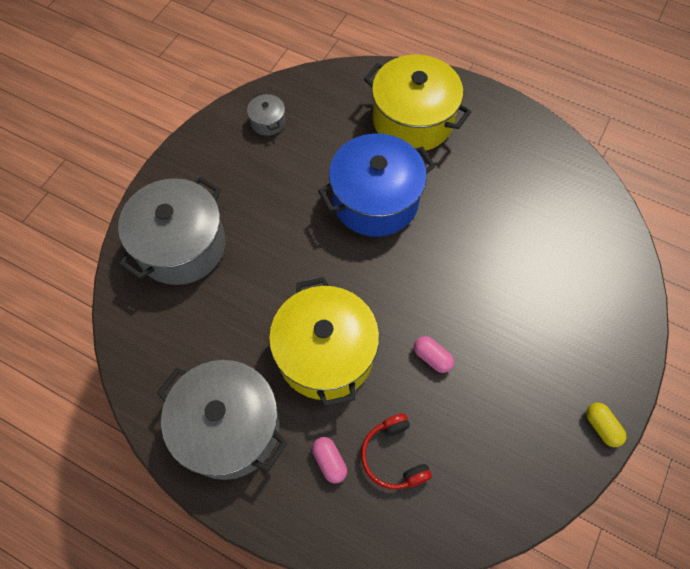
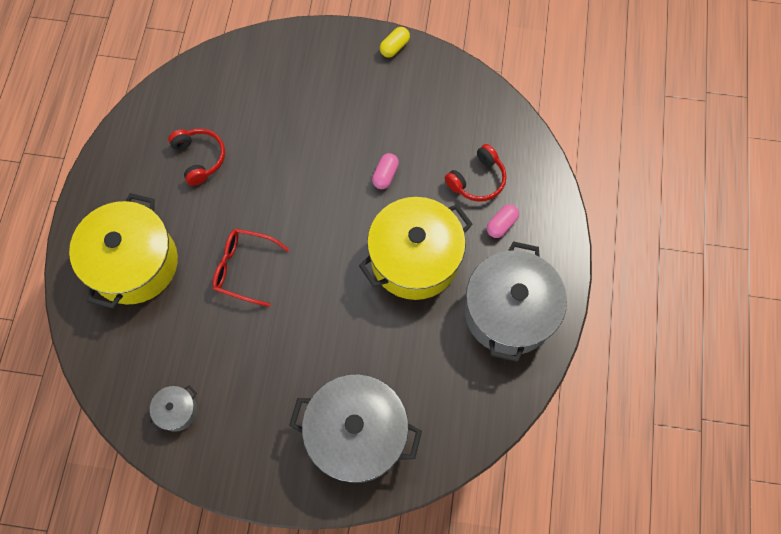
camera: 110 degrees left, 5 degrees up
(375, 200) = (244, 268): blue pot -> red glasses
(505, 193) = (200, 158): none -> red headphones

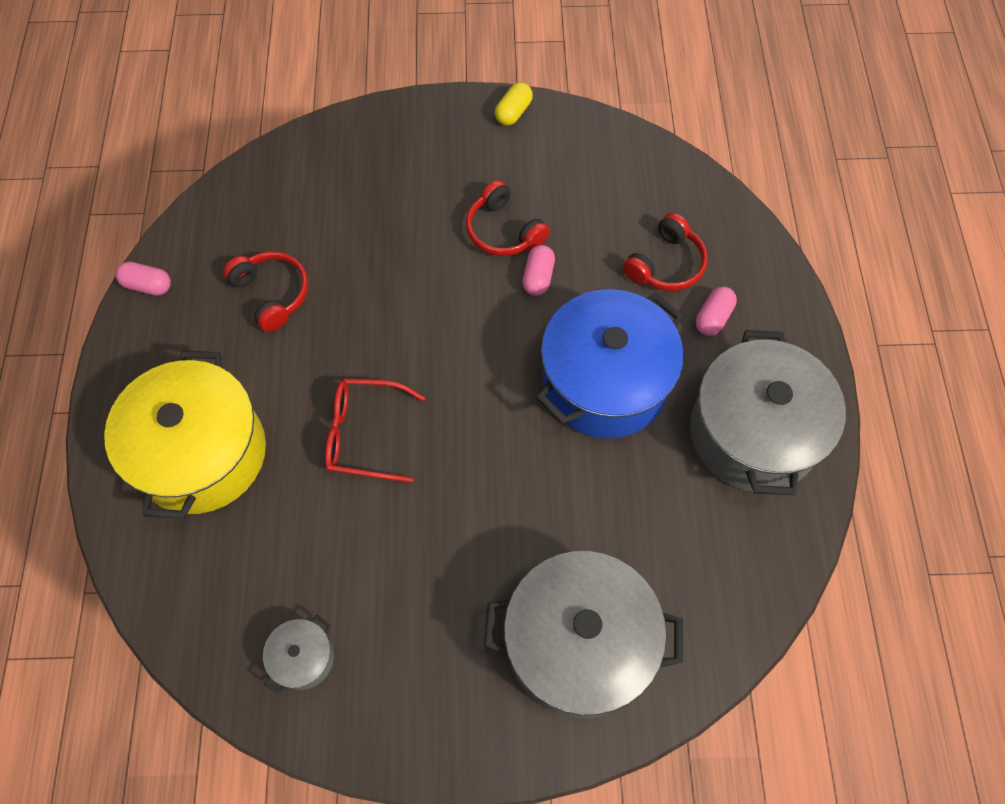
camera: 10 degrees left, 5 degrees down
(117, 138) = (148, 285): none -> pink capsule
(368, 137) = (503, 231): none -> red headphones
(414, 259) = (604, 382): yellow pot -> blue pot

